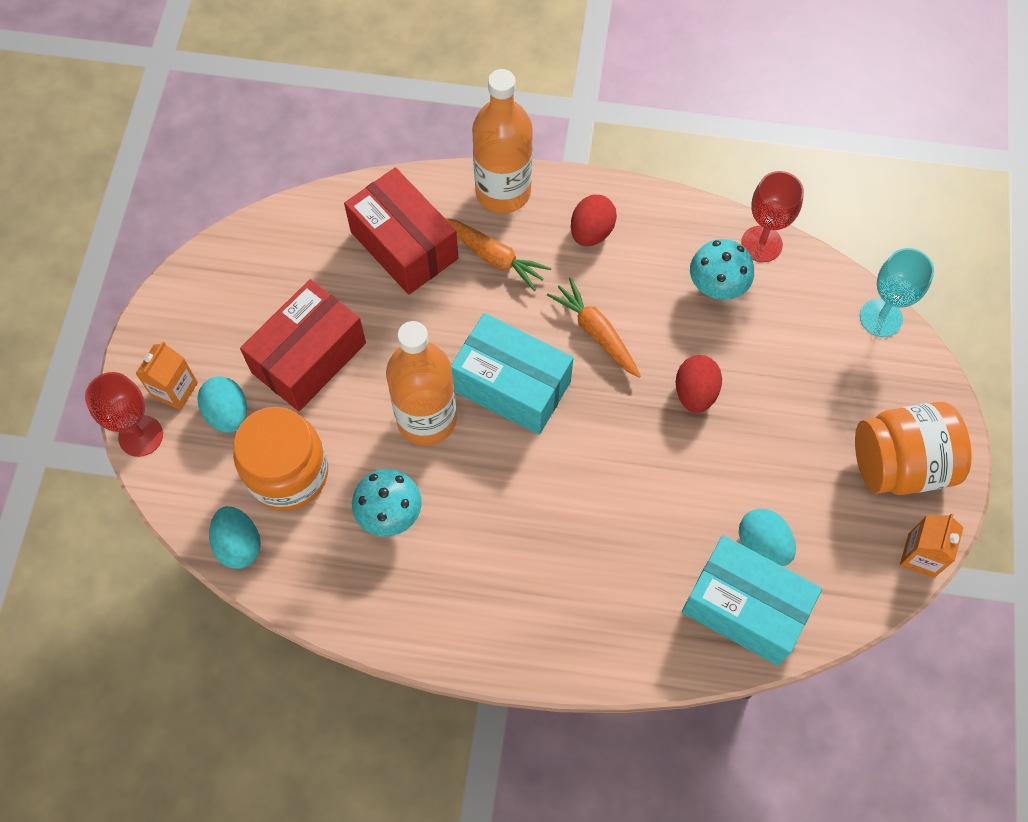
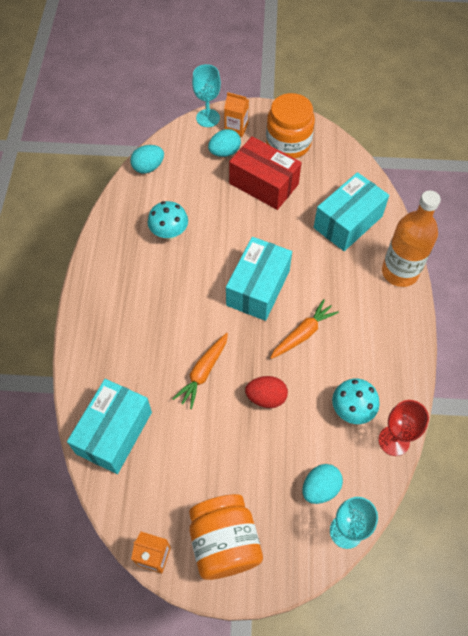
camera: 85 degrees right, 5 degrees down
(140, 436) = (208, 118): red goblet -> turquoise goblet
(287, 473) = (191, 183): orange jar -> orange jar (288, 143)
(404, 245) = (348, 222): red box -> turquoise box
(426, 419) = (230, 245): orange bottle -> none
(494, 257) = (349, 271): orange carrot -> orange carrot (203, 372)
(591, 232) = (380, 326): red egg -> none
(763, 544) = (158, 444): turquoise egg -> turquoise egg (320, 488)

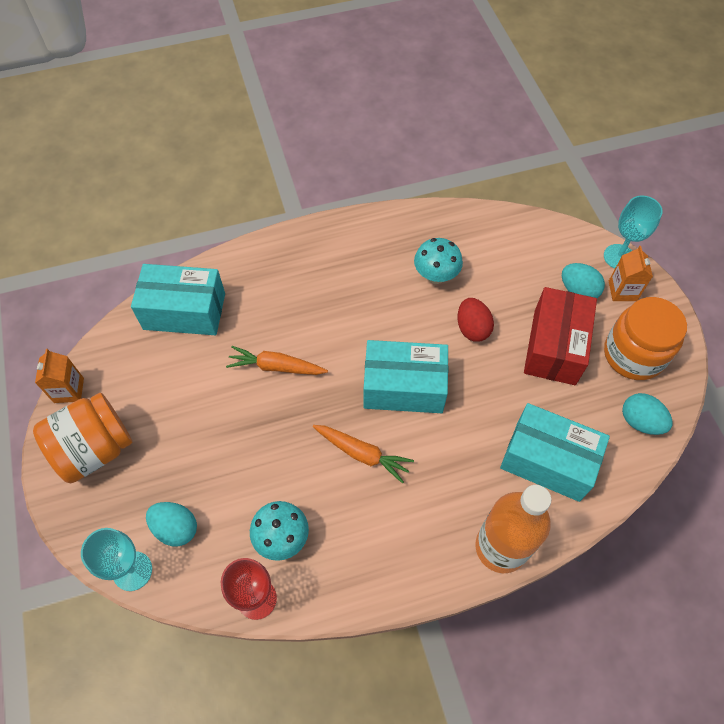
camera: 70 degrees right, 0 degrees up
(148, 167) = (513, 225): turquoise egg -> turquoise egg (640, 421)
(266, 397) = (267, 439): red egg -> red egg (472, 328)

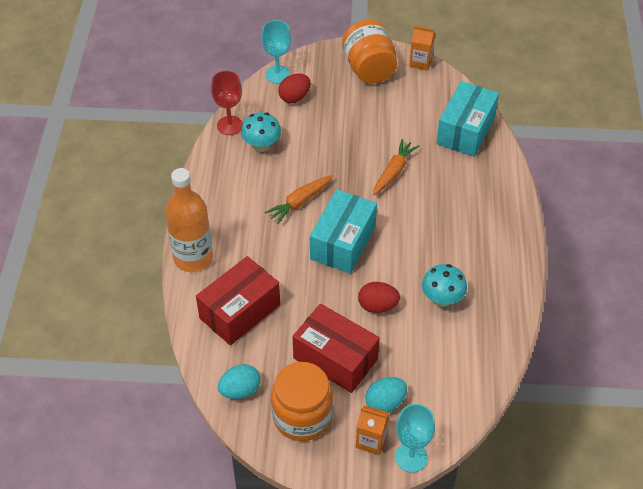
camera: 110 degrees right, 10 degrees down
(176, 528) = (294, 97): turquoise egg -> red egg
(547, 460) = (240, 311): turquoise box -> red box

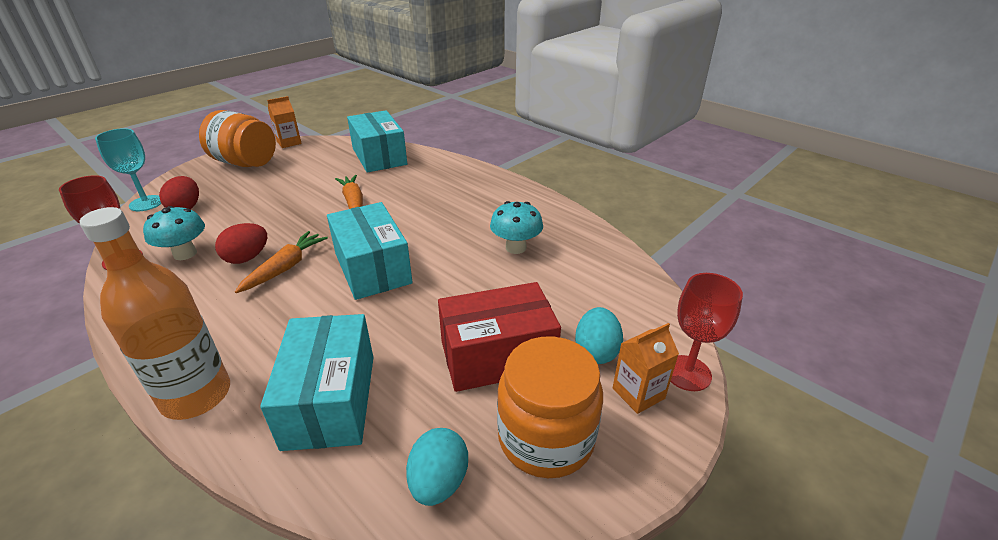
camera: 50 degrees left, 15 degrees down
(240, 311) = (330, 400): red box -> turquoise box
(300, 202) = (285, 268): orange carrot -> orange carrot turned 150 degrees counterclockwise
(377, 306) = (472, 288): red egg -> red egg (247, 258)
(411, 457) = (687, 373): turquoise goblet -> red goblet

